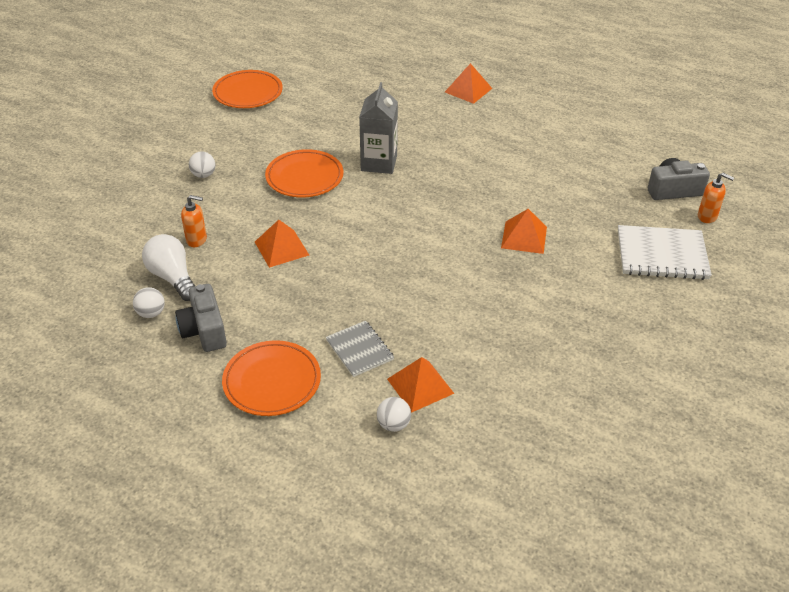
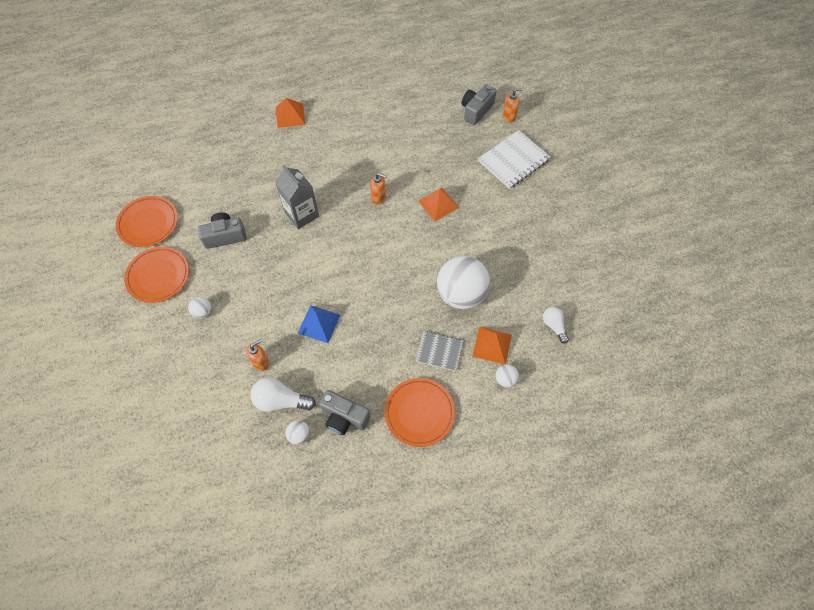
camera: 45 degrees left, 20 degrees up
(281, 248) = (319, 323): orange pyramid -> blue pyramid
(293, 137) = (225, 236): none -> grey camera
(304, 177) = (270, 261): orange plate -> orange plate (158, 276)
(446, 322) = (461, 294): none -> white ball
(468, 195) = (378, 198): none -> orange soap dispenser
(512, 422) = (554, 326): none -> white light bulb

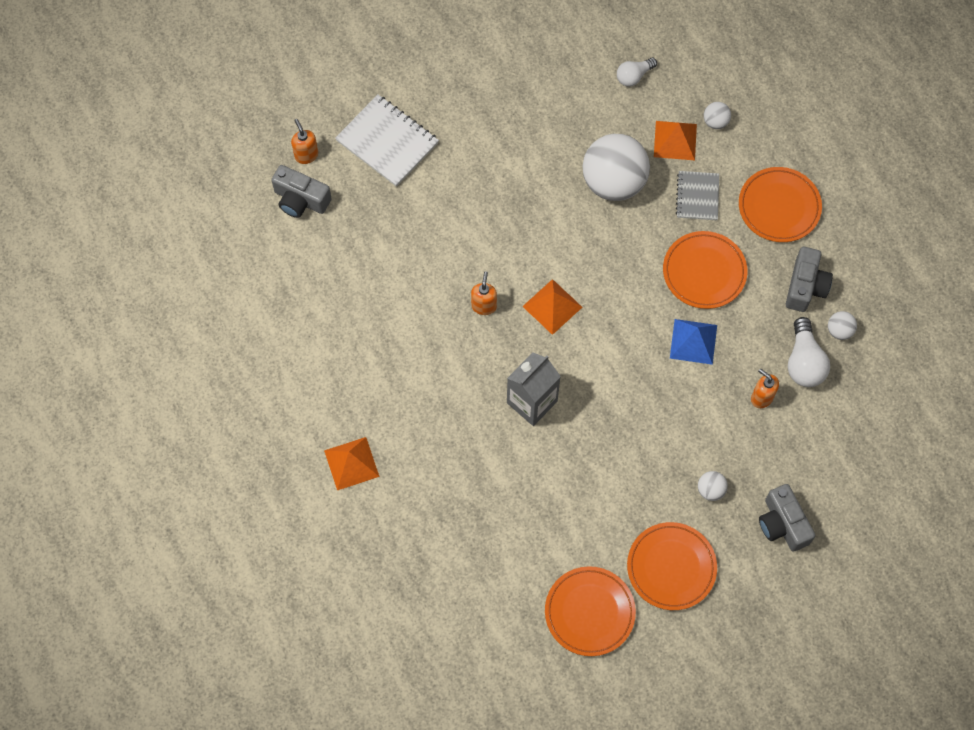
camera: 100 degrees left, 5 degrees up
(225, 236) = (589, 496): grey camera -> grey camera (782, 524)
(373, 343) = (704, 272): none -> orange plate
(438, 204) = (480, 228): orange pyramid -> orange pyramid (552, 306)

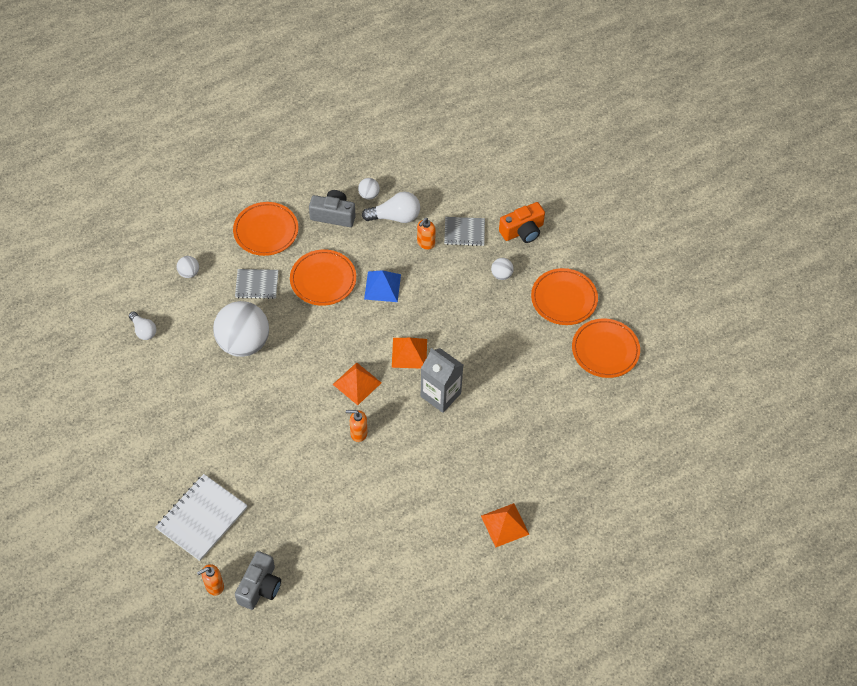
camera: 95 degrees left, 10 degrees down
(675, 140) = (205, 300): orange pyramid -> orange pyramid (409, 353)
(779, 448) = (464, 232): none -> grey notebook
(782, 524) = (522, 231): grey camera -> orange camera

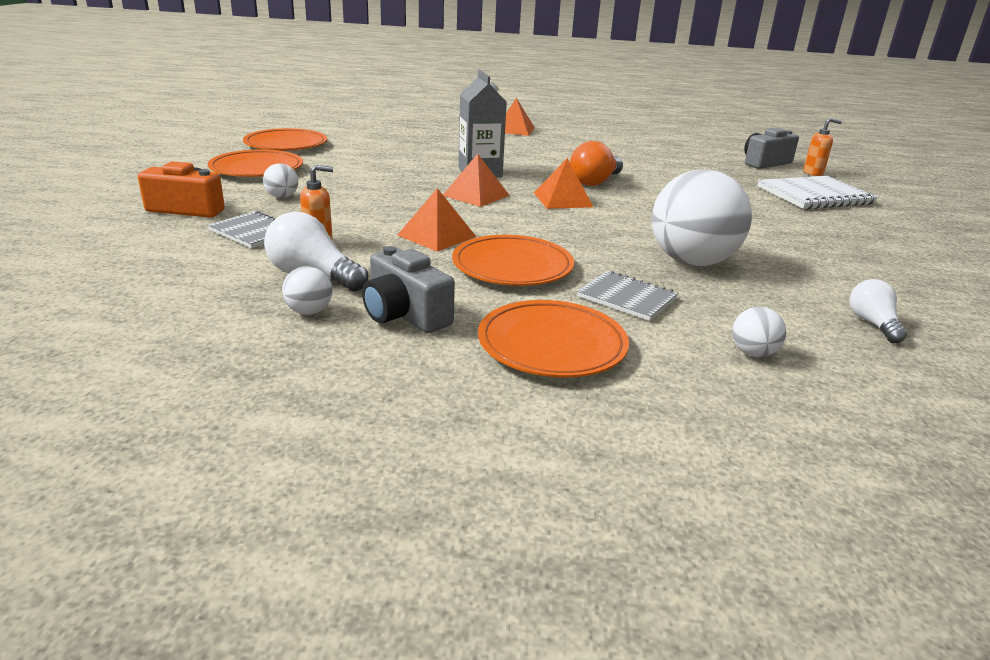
camera: 145 degrees left, 30 degrees down
(358, 433) = (595, 182): orange soap dispenser -> orange light bulb
(382, 286) = (436, 235): blue pyramid -> orange pyramid

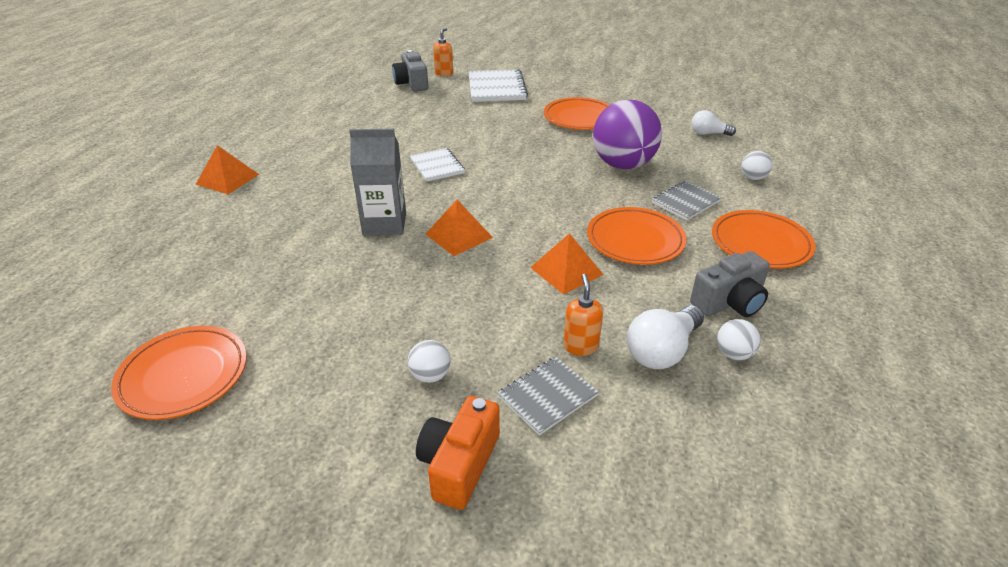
camera: 75 degrees left, 10 degrees up
(257, 169) = (300, 404): orange plate -> orange plate (579, 118)
(562, 199) = (482, 191): orange pyramid -> none
(595, 182) = (437, 166): orange light bulb -> white notebook
(691, 262) = (623, 165): white ball -> purple ball

